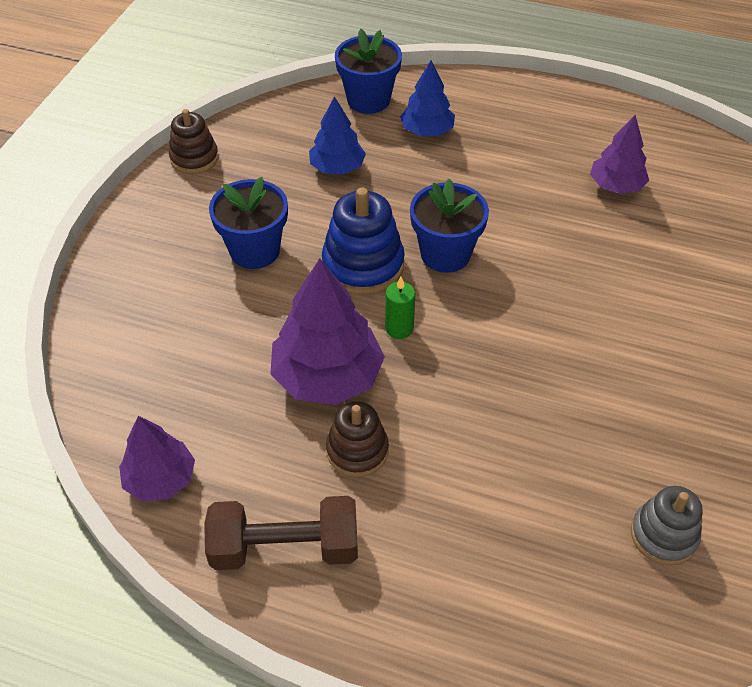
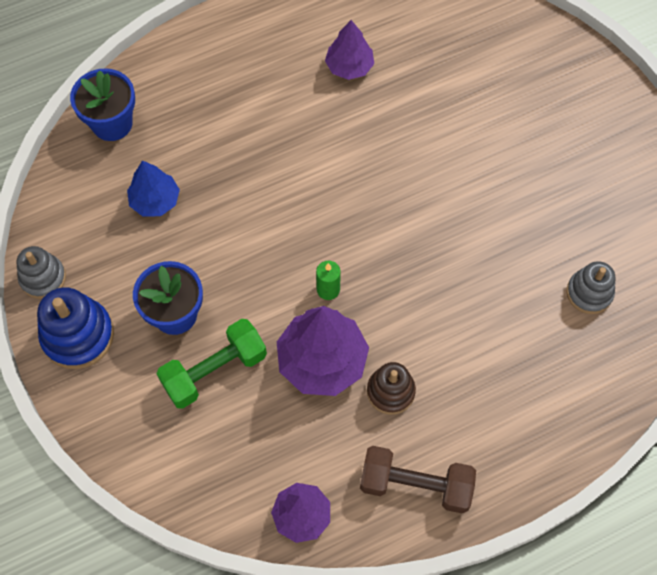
camera: 45 degrees left, 15 degrees up
(194, 158) = (43, 278): brown stacking toy -> grey stacking toy
(233, 312) = (214, 371): none -> green dumbbell
(285, 547) = (415, 485): brown dumbbell -> brown dumbbell turned 60 degrees clockwise
(363, 265) = (257, 263): blue stacking toy -> blue stacking toy (78, 335)
(427, 131) = (183, 118): blue tree -> none
(445, 254) = (299, 210): blue flower pot -> none

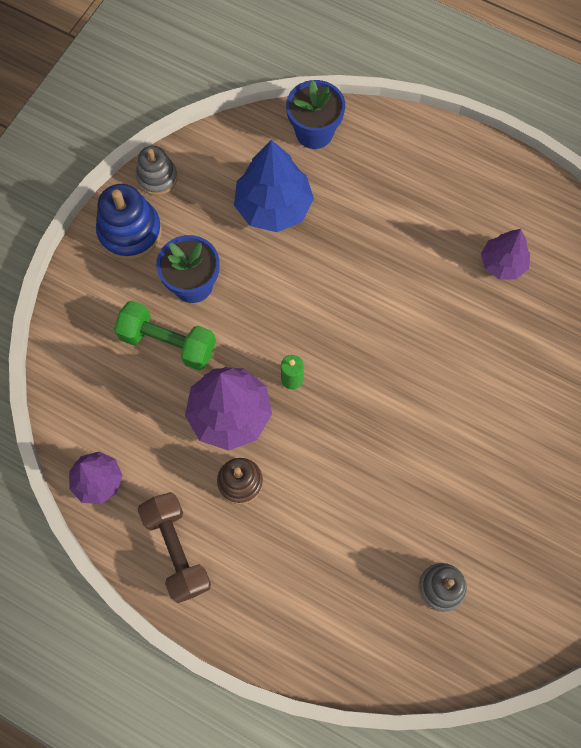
camera: 55 degrees right, 5 degrees up
(155, 200) = (273, 206): blue tree -> blue tree, size x1.64

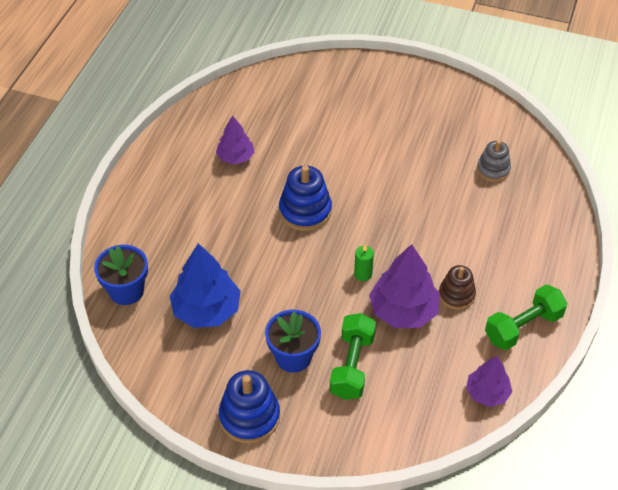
camera: 100 degrees left, 20 degrees down
(157, 178) = (188, 406): grey stacking toy -> none
(177, 550) = (523, 327): brown dumbbell -> green dumbbell
(401, 330) = (305, 211): none -> blue stacking toy

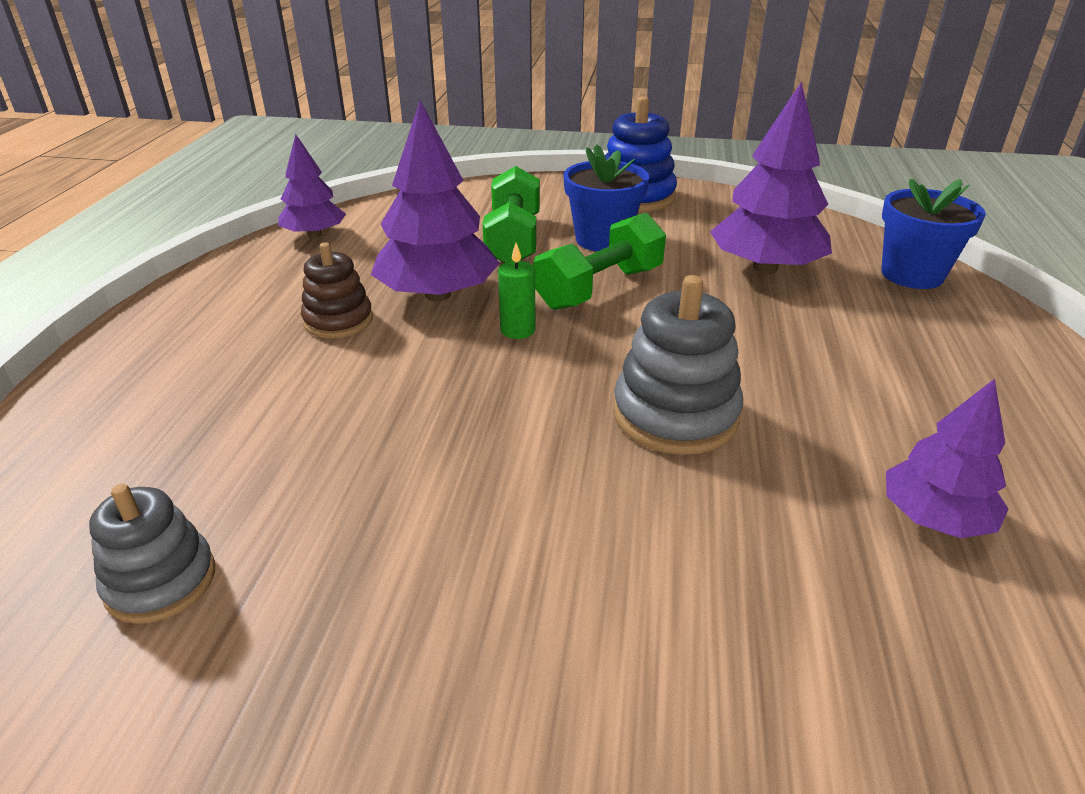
camera: 170 degrees right, 15 degrees down
(206, 310) = (765, 268): blue tree -> purple tree
(305, 211) = (675, 415): blue stacking toy -> grey stacking toy
(523, 327) = (228, 296): green dumbbell -> green dumbbell (599, 288)

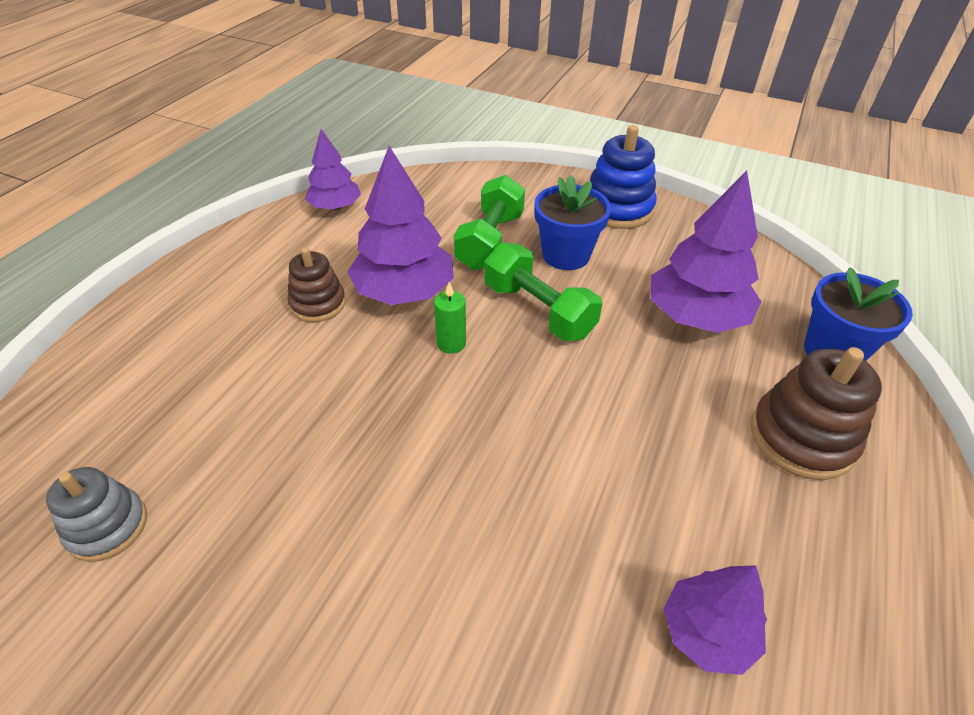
camera: 15 degrees right, 10 degrees up
(599, 288) = (538, 310): green dumbbell -> green dumbbell turned 75 degrees clockwise
(675, 415) = (539, 465): grey stacking toy -> none
(925, 344) = (801, 437): none -> brown stacking toy

